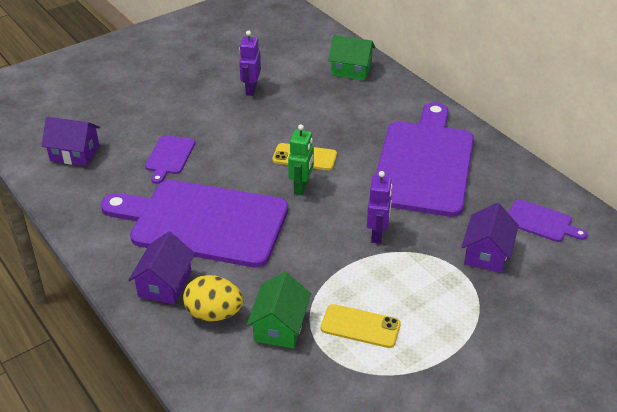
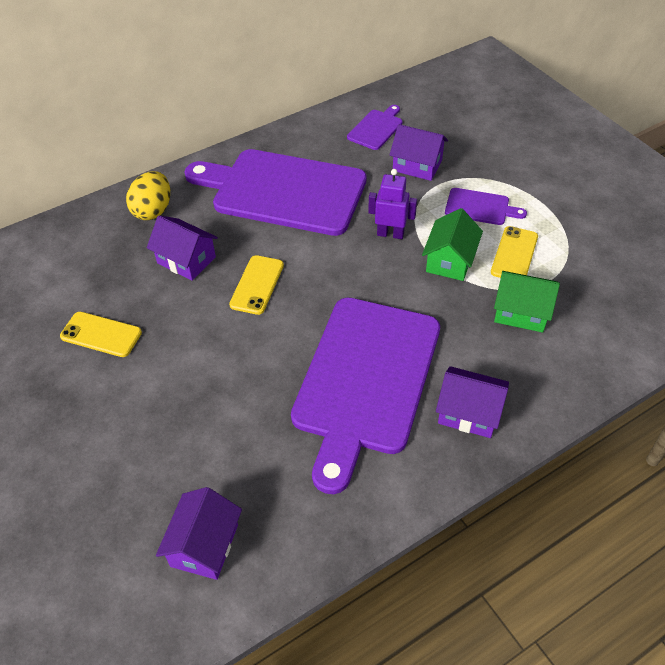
camera: 85 degrees left, 10 degrees up
(169, 157) = (233, 421): purple cutting board -> purple cutting board (480, 207)
(214, 313) = (509, 365): yellow egg -> yellow egg (153, 210)
(251, 89) = (101, 335): purple robot -> yellow phone
(301, 187) = (310, 289): green robot -> none
(329, 118) = (186, 260): none -> purple house
(351, 70) = (89, 235): green house -> green house (450, 260)

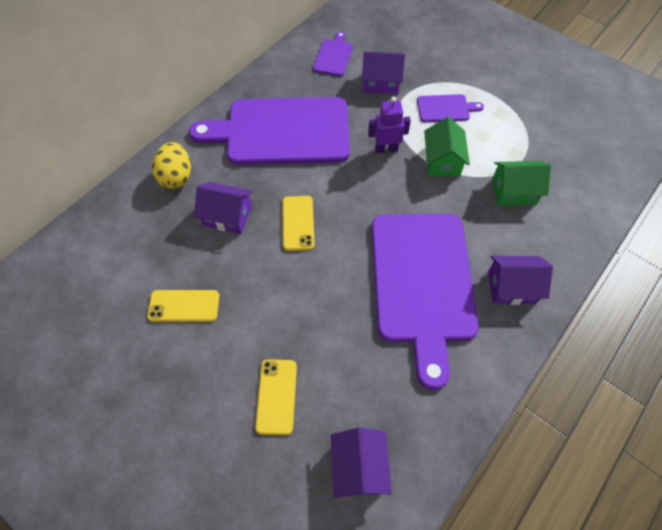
camera: 20 degrees left, 10 degrees up
(514, 254) = (488, 143): yellow phone -> yellow phone (276, 396)

